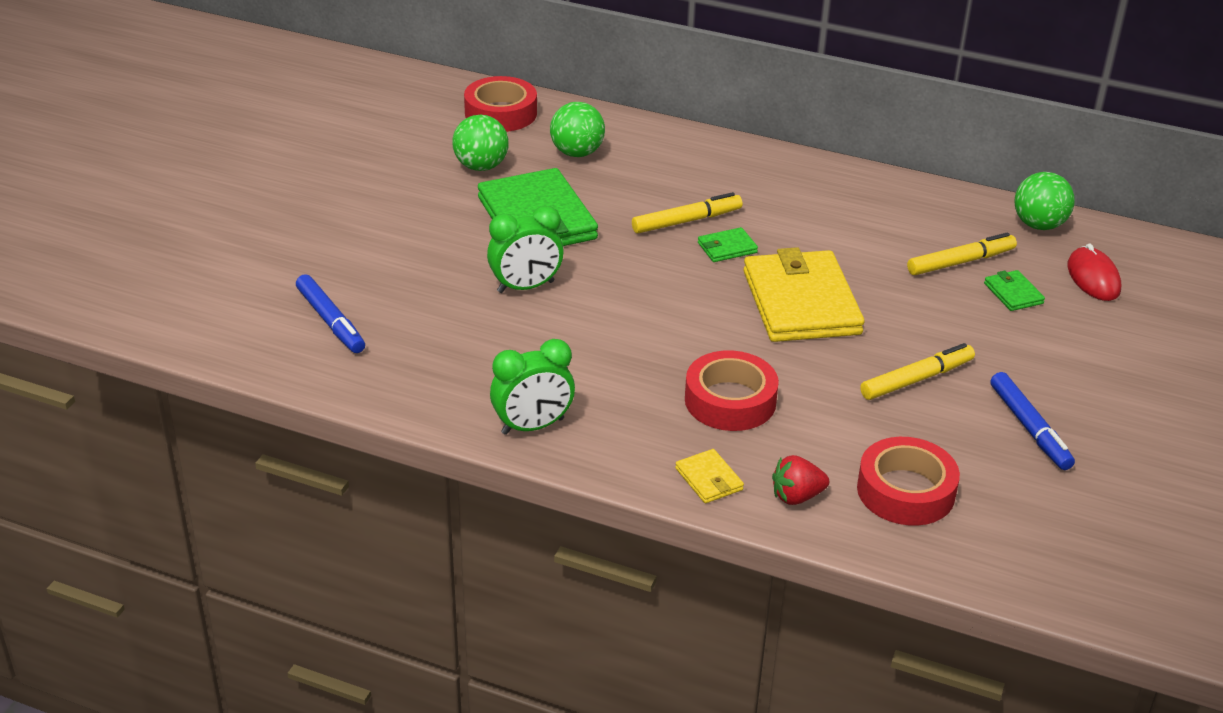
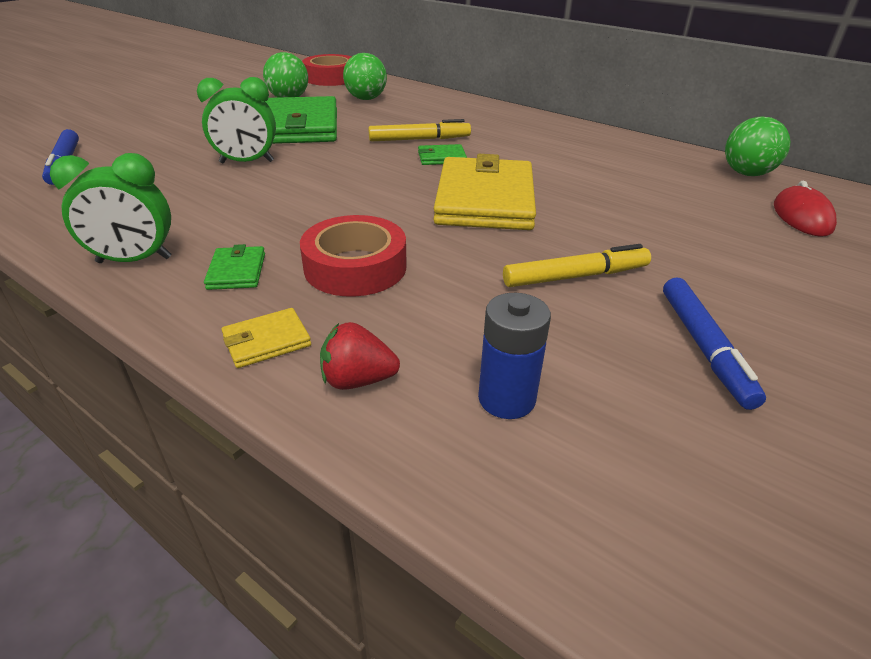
camera: 15 degrees right, 0 degrees up
(709, 479) = (266, 341): yellow wallet -> yellow wallet turned 75 degrees clockwise
(905, 491) = (506, 399): red tape -> blue battery
(961, 262) = (660, 190): yellow marker -> none
(1013, 293) = (710, 218): green wallet -> green wallet (237, 271)

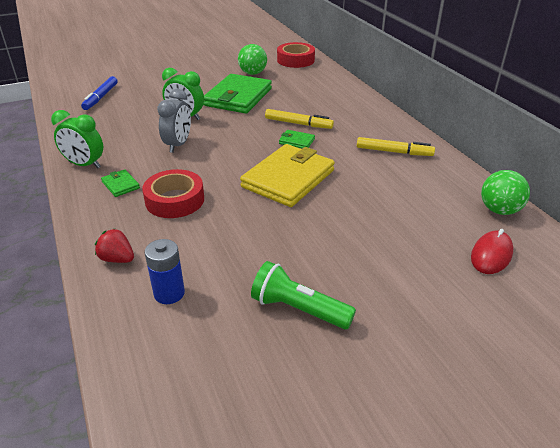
camera: 30 degrees right, 0 degrees up
(237, 271) = (120, 185): green wallet -> green wallet turned 60 degrees counterclockwise
(266, 341) = (100, 226): yellow wallet -> none
(275, 197) = (178, 145): none -> grey clock
(366, 99) = (300, 83): green ball -> none
(575, 277) = (280, 244): yellow marker -> yellow marker (394, 152)
(703, 347) = (298, 309): blue marker -> green flashlight

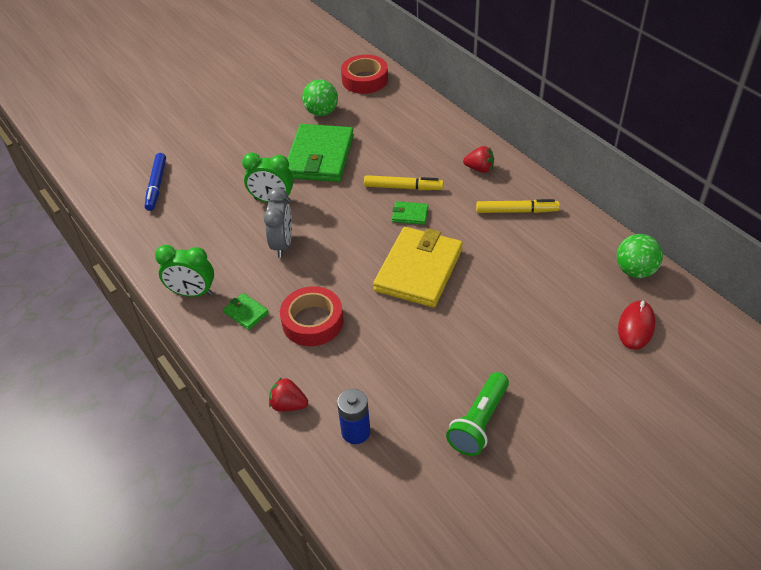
camera: 10 degrees left, 10 degrees up
(298, 309) = (479, 423): green flashlight -> green flashlight turned 75 degrees counterclockwise
(369, 121) = (479, 169): none -> red strawberry

